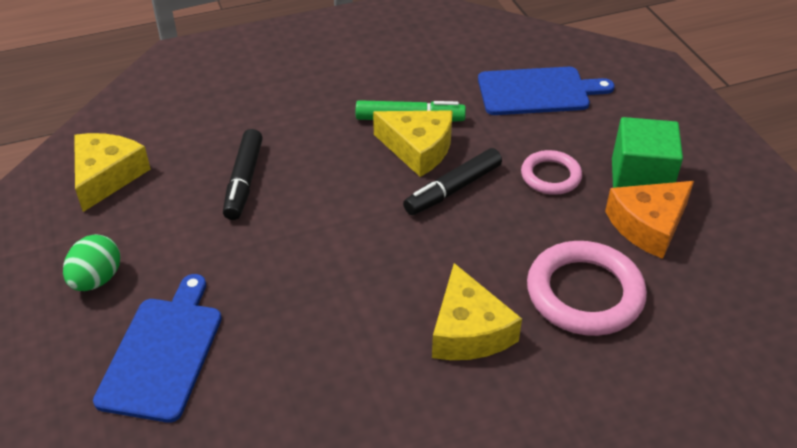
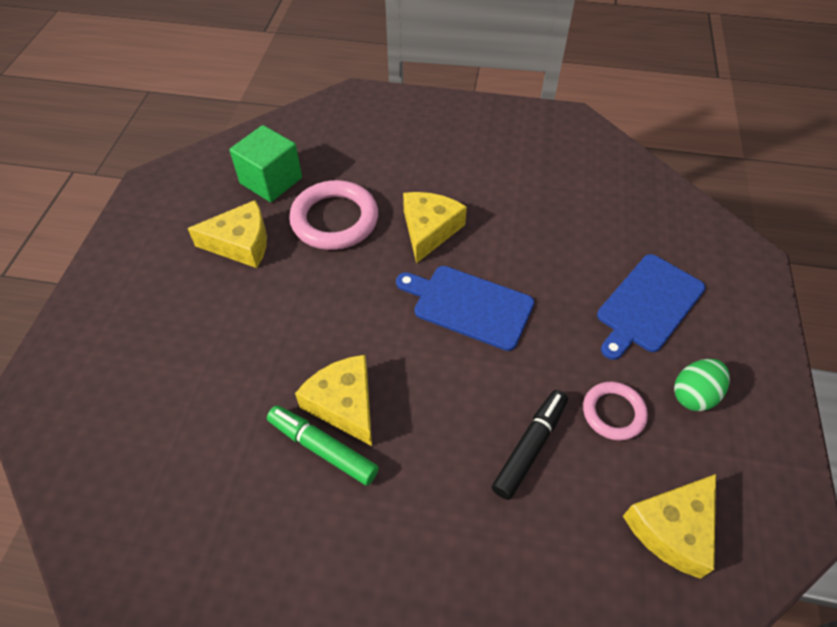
camera: 150 degrees left, 10 degrees up
(453, 189) = (350, 343): black marker -> none
(537, 91) = (170, 420): blue cutting board -> blue cutting board (469, 306)
(550, 176) = (262, 317): pink ring -> pink ring (613, 413)
(640, 179) = (200, 280): green cube -> green cube (271, 181)
(648, 225) = (241, 243): orange cheese -> yellow cheese

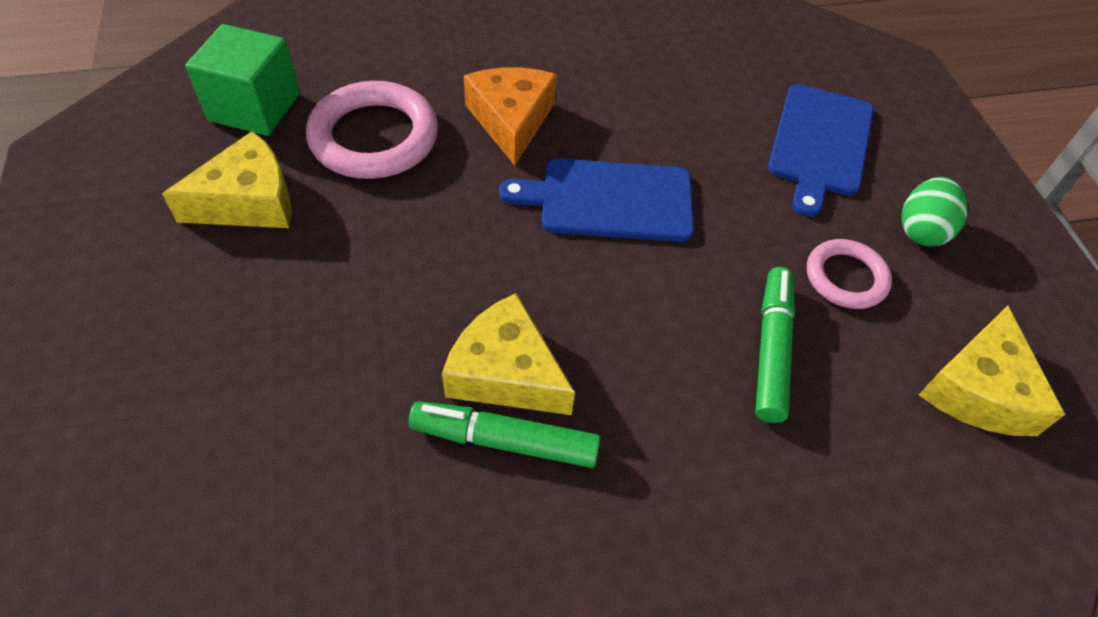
camera: 25 degrees left, 0 degrees up
(429, 230) = (511, 120): yellow cheese -> orange cheese
(529, 447) = (771, 350): black marker -> green marker

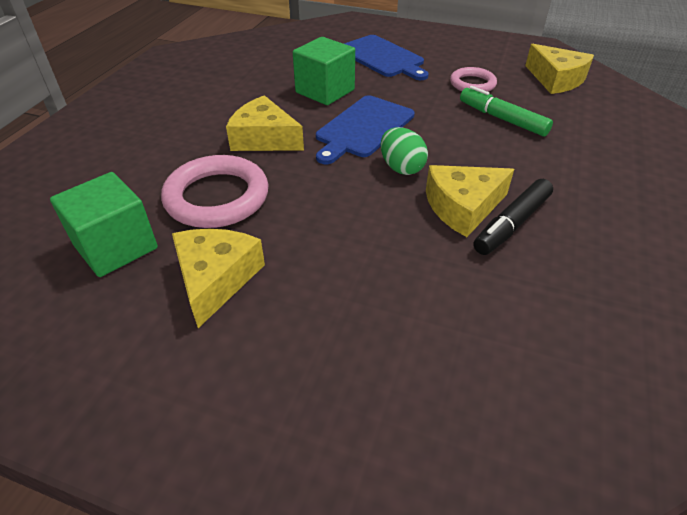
camera: 55 degrees left, 10 degrees down
(505, 441) = (512, 224): green marker -> black marker
(511, 120) = (264, 138): orange cheese -> yellow cheese
(666, 125) = (325, 91): none -> green cube
(921, 230) = (459, 56): green egg -> green egg (401, 168)

